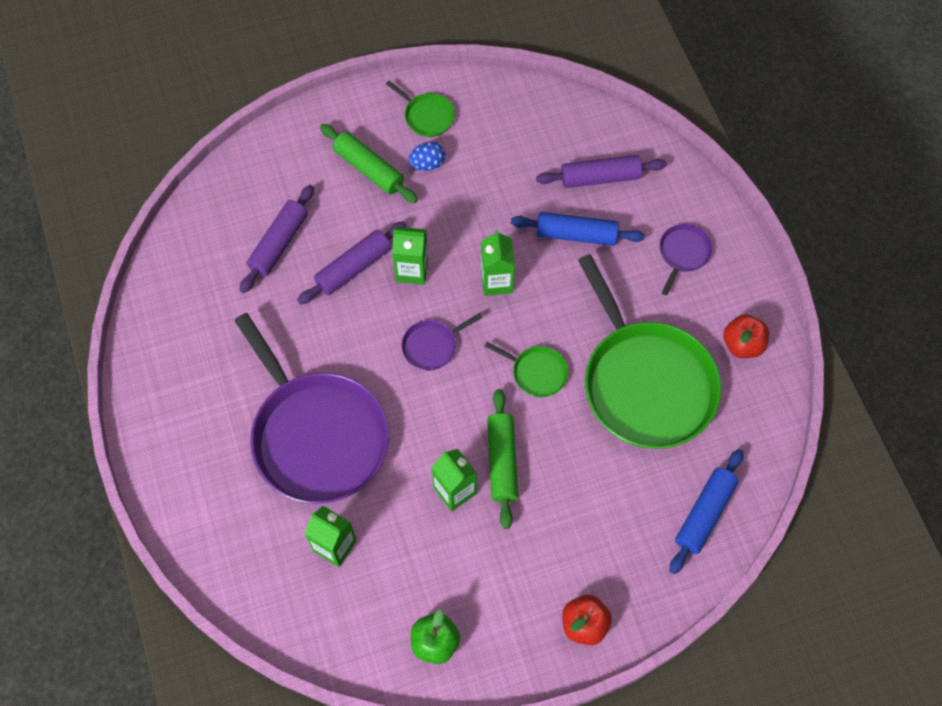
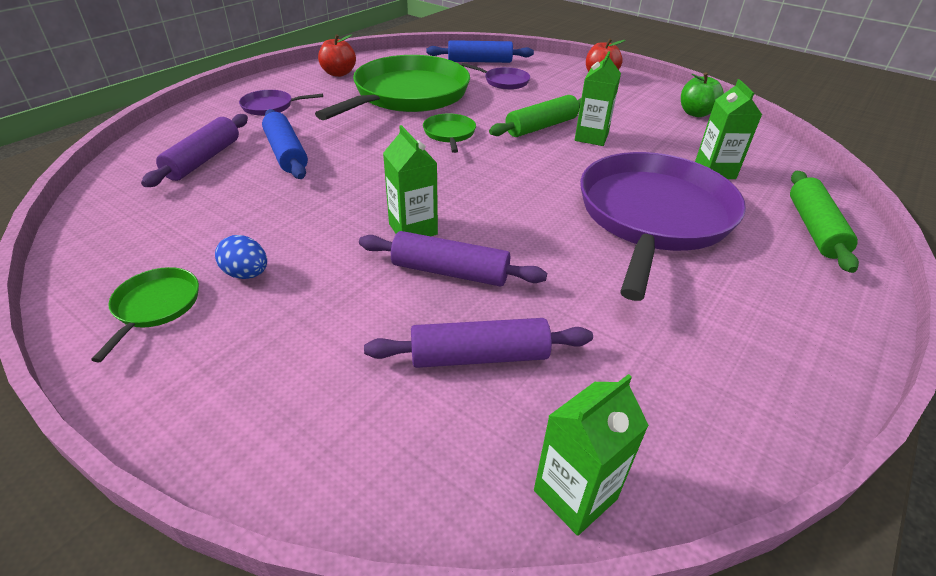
camera: 125 degrees left, 25 degrees down
(369, 169) = (286, 323): green rolling pin -> green rolling pin (814, 228)
(432, 346) = (484, 187): purple pan -> purple pan (504, 81)
(496, 281) = (377, 177): green carton -> green carton (575, 495)
(600, 177) = (203, 159): purple rolling pin -> purple rolling pin turned 60 degrees clockwise

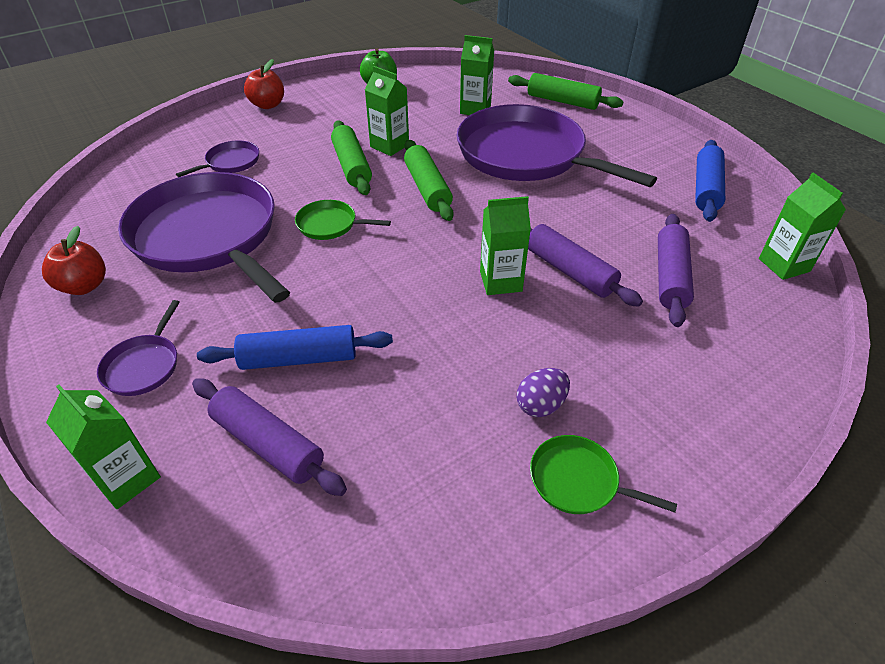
camera: 70 degrees left, 5 degrees up
(178, 124) = (127, 479): none -> green carton
(247, 274) = (540, 405): blue egg -> purple egg
(408, 95) = (209, 236): green pan -> purple pan
(450, 271) = (569, 271): purple rolling pin -> purple rolling pin turned 75 degrees counterclockwise
(479, 61) = (159, 166): blue rolling pin -> blue rolling pin (706, 189)
(536, 167) = (427, 188): none -> green rolling pin

